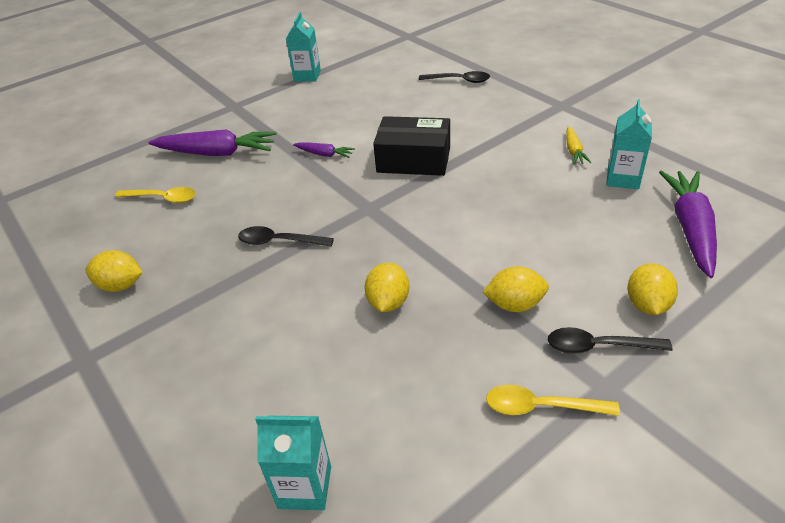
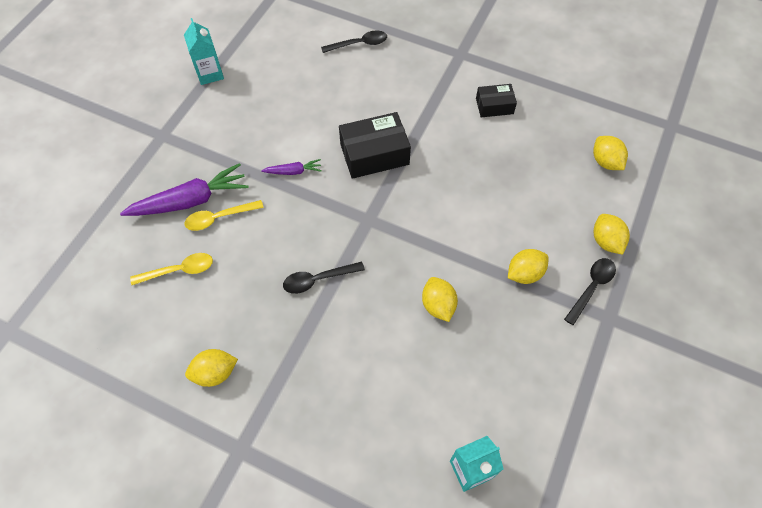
camera: 30 degrees left, 20 degrees up
(541, 407) = (579, 348): yellow spoon -> yellow spoon (219, 218)
(574, 151) = (494, 106): yellow carrot -> black box
(598, 346) = (591, 287): black spoon -> black spoon turned 150 degrees clockwise
(623, 179) = (542, 126): turquoise carton -> none
(690, 228) = (605, 162): purple carrot -> yellow lemon

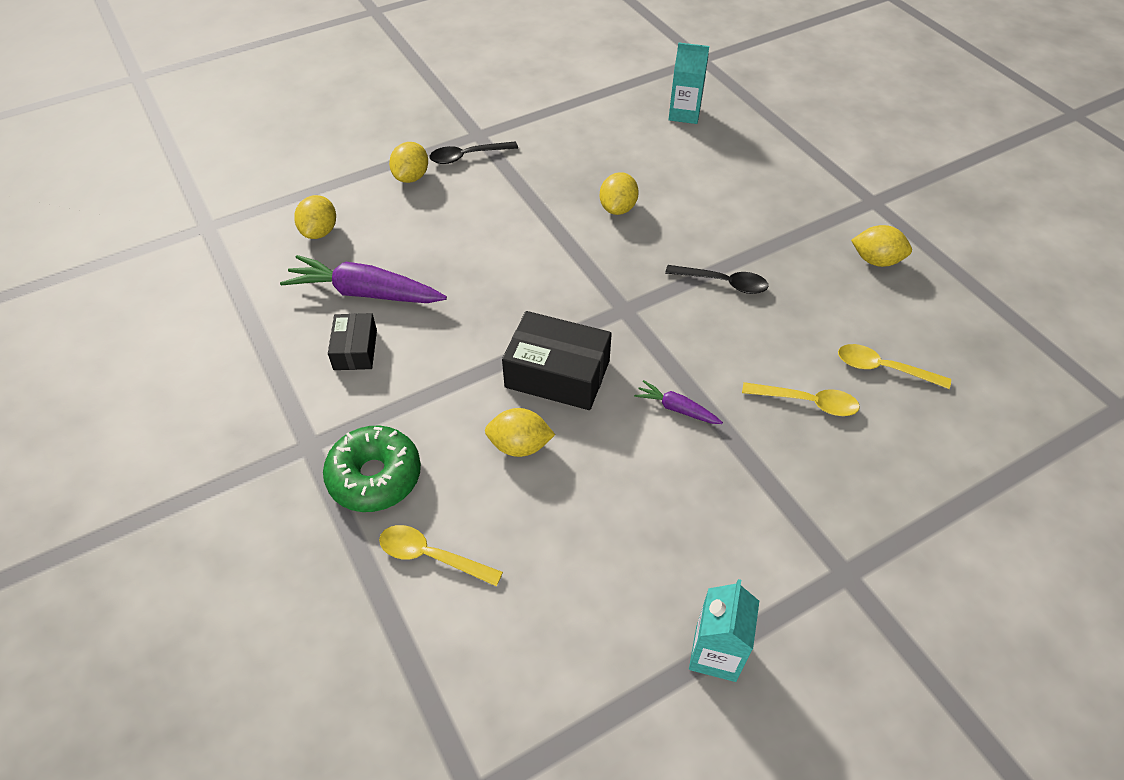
camera: 145 degrees left, 10 degrees down
(191, 200) = (837, 444): purple carrot -> purple carrot (364, 293)
(359, 44) = (431, 556): black spoon -> yellow spoon
(416, 58) = (375, 476): none -> green donut
(494, 106) = (355, 350): black box -> black box turned 60 degrees clockwise
(524, 273) = (513, 191): yellow lemon -> yellow lemon (519, 446)

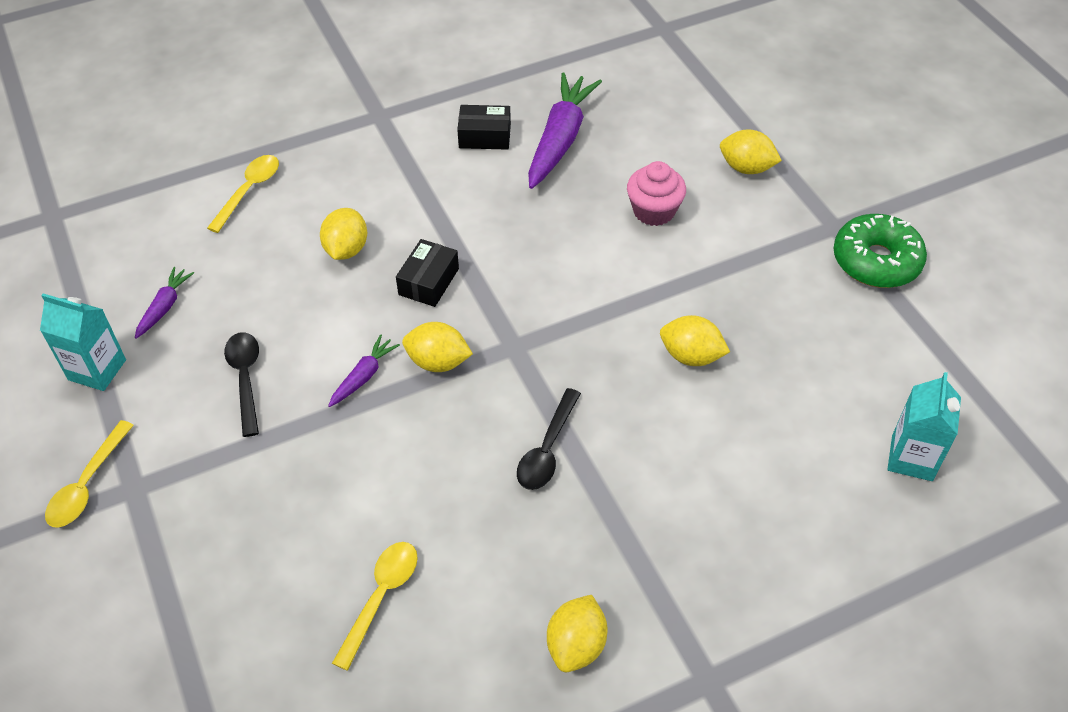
camera: 95 degrees right, 0 degrees up
(320, 232) = (653, 103): yellow lemon -> yellow lemon (438, 362)
(375, 476) = (337, 155): green donut -> green donut (876, 261)
(462, 229) = (654, 211): none -> pink cupcake
(467, 156) = (788, 216): black spoon -> black spoon (245, 379)
(557, 374) = (428, 281): black box -> black box, size x0.59
(617, 605) = (165, 307): none -> purple carrot
(807, 402) = (347, 501): yellow spoon -> yellow spoon (87, 484)

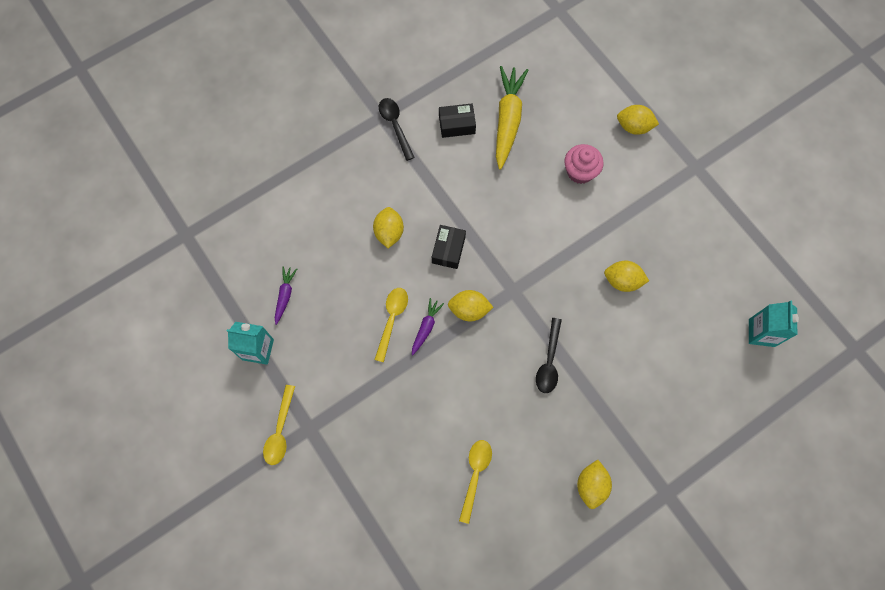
camera: 10 degrees left, 20 degrees up
(245, 379) = (353, 341): black spoon -> black spoon (395, 126)
(249, 191) = (311, 194): yellow spoon -> yellow spoon (392, 319)
(560, 139) = (507, 120): purple carrot -> yellow carrot
(876, 261) = (725, 191): green donut -> none

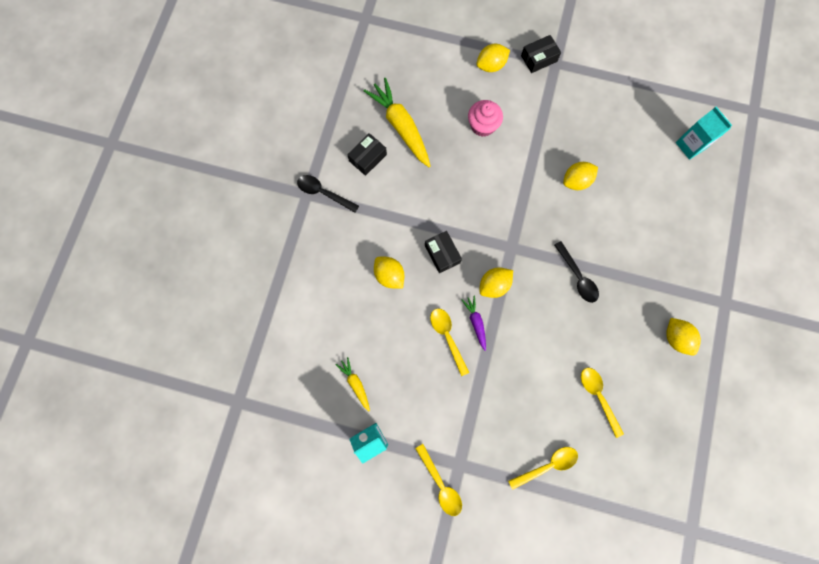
camera: 40 degrees left, 5 degrees up
(285, 295) = (355, 384): purple carrot -> yellow carrot
(380, 492) = (547, 465): none -> yellow spoon
(684, 152) = (539, 58): none -> black box

